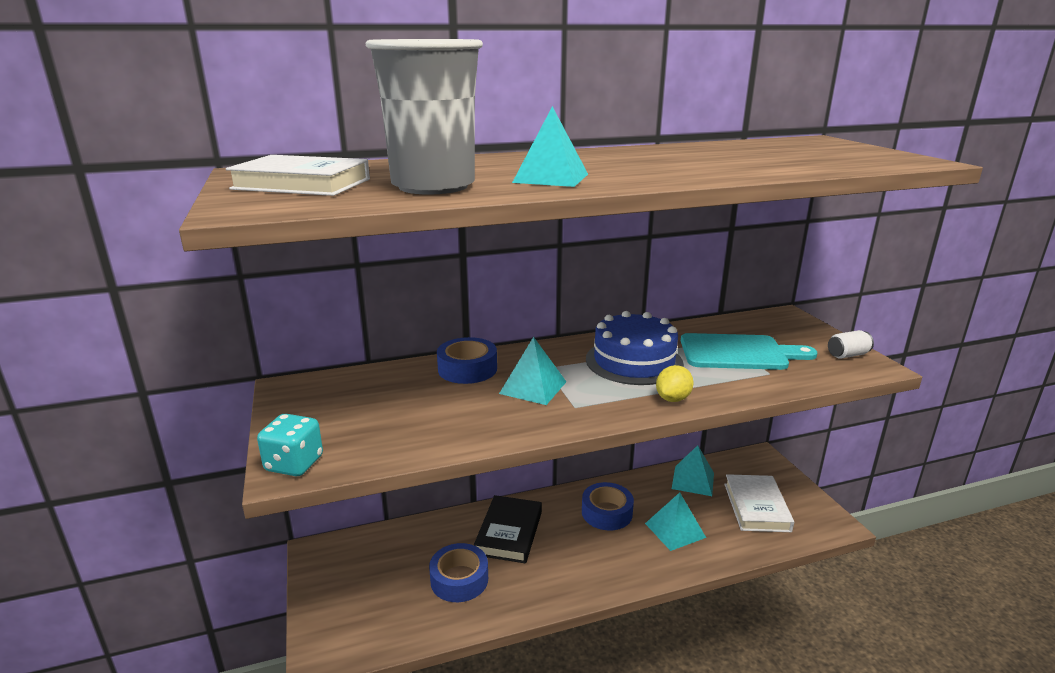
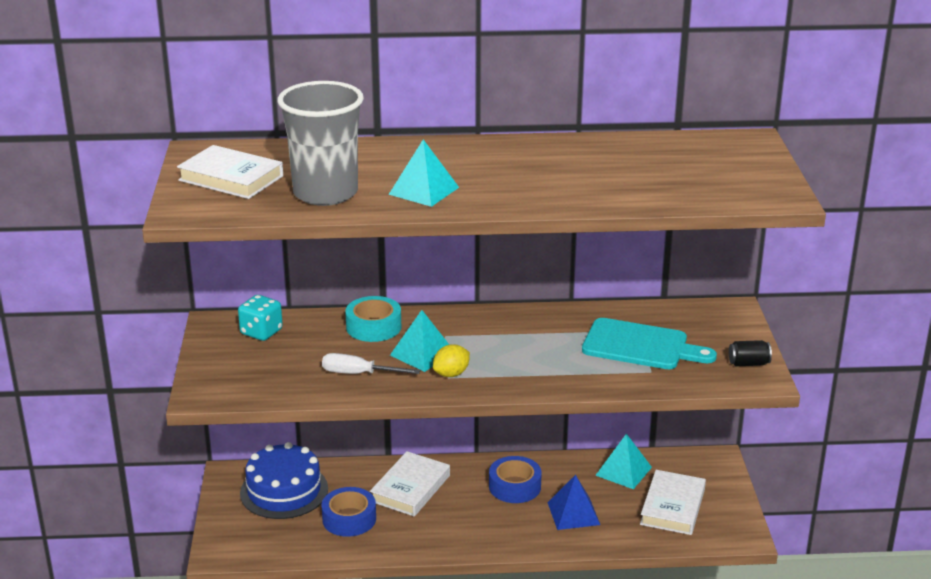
camera: 15 degrees right, 5 degrees up
(294, 464) = (207, 391): turquoise dice -> turquoise dice (261, 332)
(467, 369) = (373, 327): blue tape -> turquoise tape
(475, 417) = (359, 374): none -> white screwdriver
(509, 533) = (410, 488): black book -> white book
(634, 361) = (531, 340): blue cake -> blue cake (284, 491)
(673, 399) = (539, 382): yellow lemon -> yellow lemon (451, 374)
(675, 530) = (573, 513): turquoise pyramid -> blue pyramid
(847, 355) = (748, 363): white can -> black can

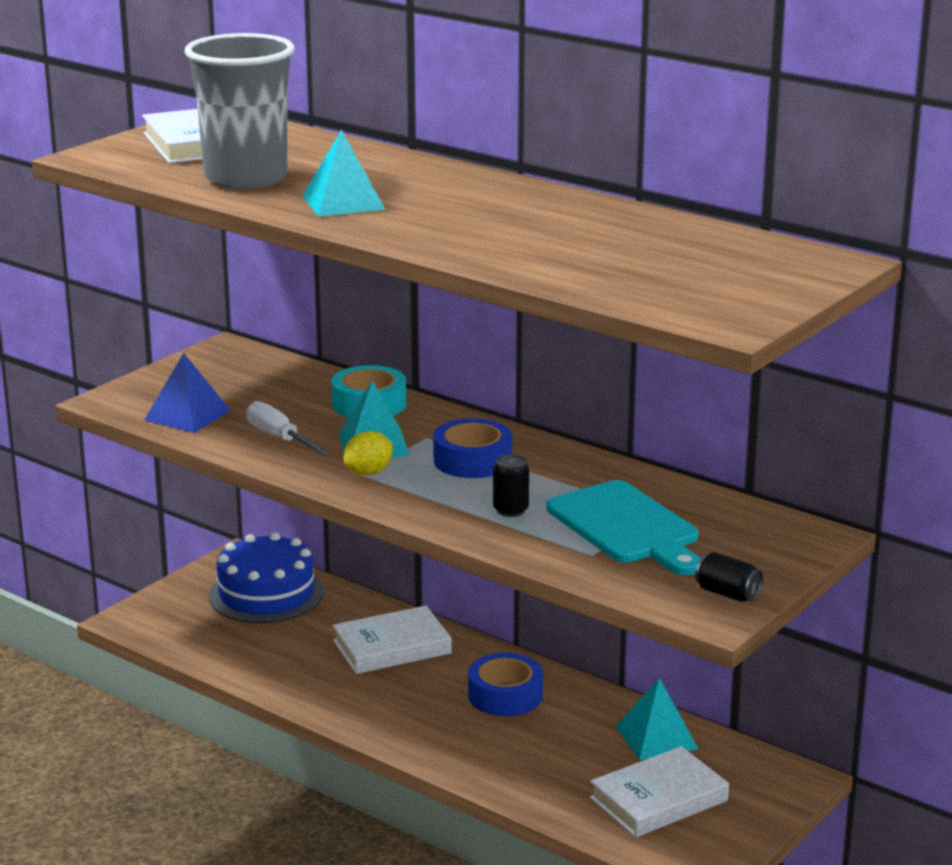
camera: 40 degrees right, 5 degrees down
(261, 332) = (255, 370): turquoise dice -> none
(349, 519) = (289, 646): blue tape -> blue tape (472, 460)
(451, 374) = (368, 473): yellow lemon -> yellow lemon turned 45 degrees counterclockwise
(567, 363) = (510, 510): none -> black can
(573, 513) = (530, 750): blue pyramid -> blue pyramid (187, 415)

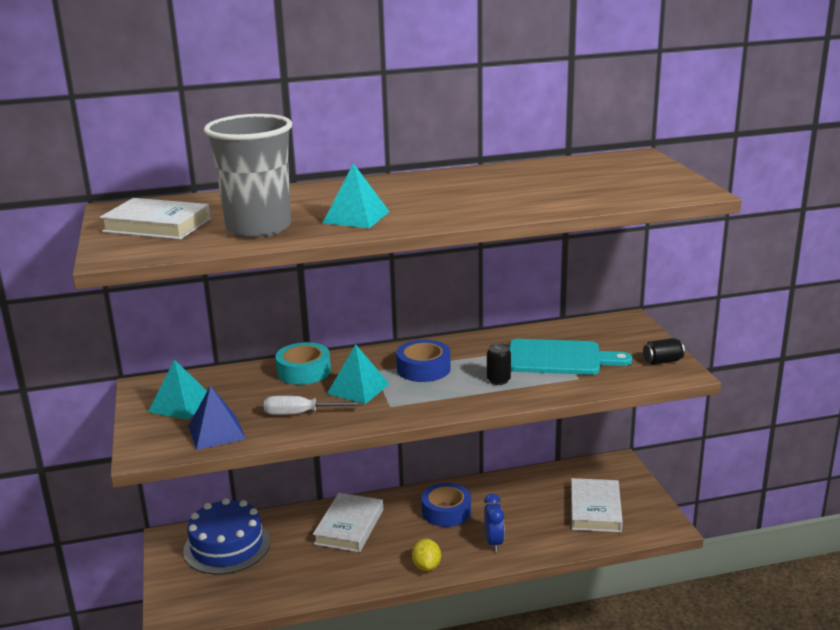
camera: 50 degrees left, 0 degrees up
(368, 473) = (392, 403): yellow lemon -> yellow lemon (426, 566)
(488, 752) = (494, 542): none -> blue clock
(656, 737) = (540, 484): turquoise pyramid -> turquoise pyramid (181, 404)

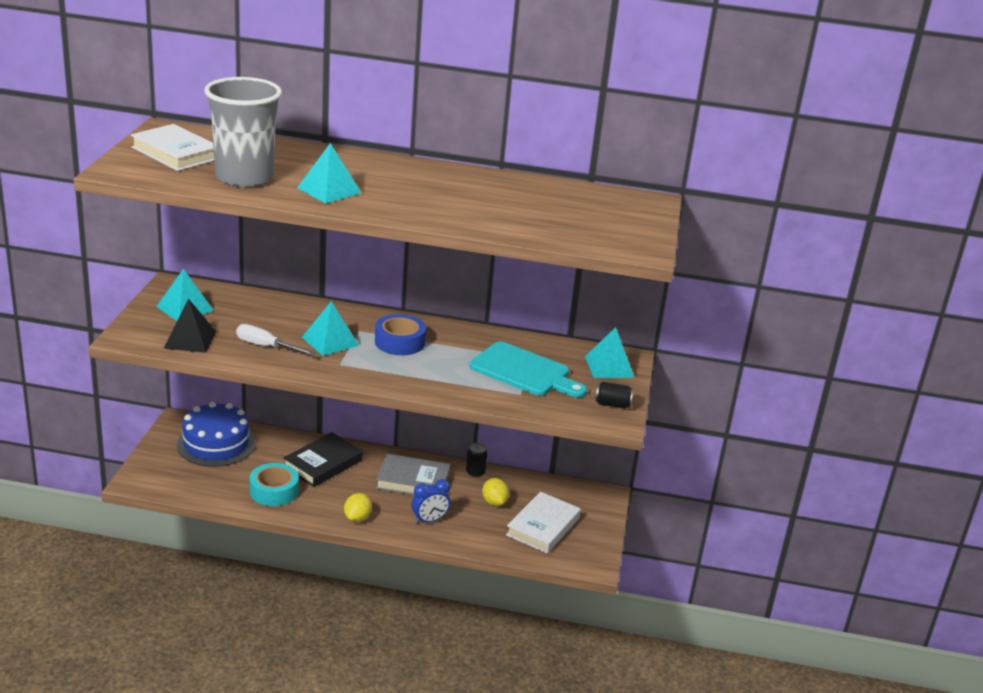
camera: 20 degrees right, 5 degrees up
(216, 432) = (190, 340): blue pyramid -> black pyramid
(304, 371) = (302, 312): turquoise tape -> turquoise tape (274, 491)
(349, 527) = (323, 464): white book -> black book
(446, 511) = (413, 481): blue tape -> grey book
(494, 542) = (429, 520): blue clock -> blue clock turned 45 degrees clockwise
(498, 380) = (450, 372): black can -> black can (475, 472)
(534, 504) = (494, 502): none -> yellow lemon
(623, 331) = (609, 366): none -> turquoise pyramid

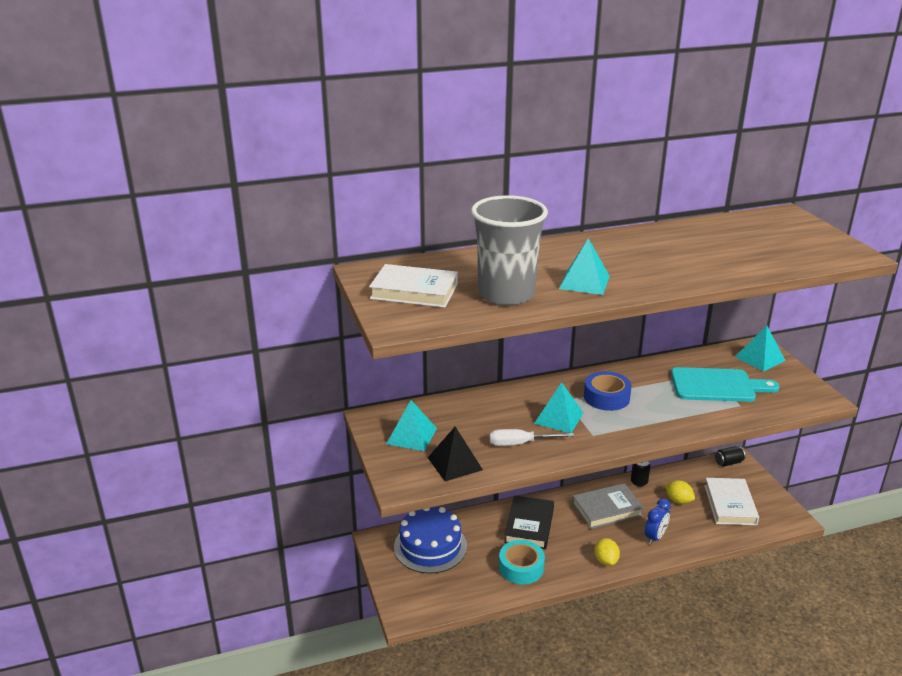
camera: 25 degrees left, 0 degrees up
(612, 404) = (803, 388): black can -> black can (728, 462)

